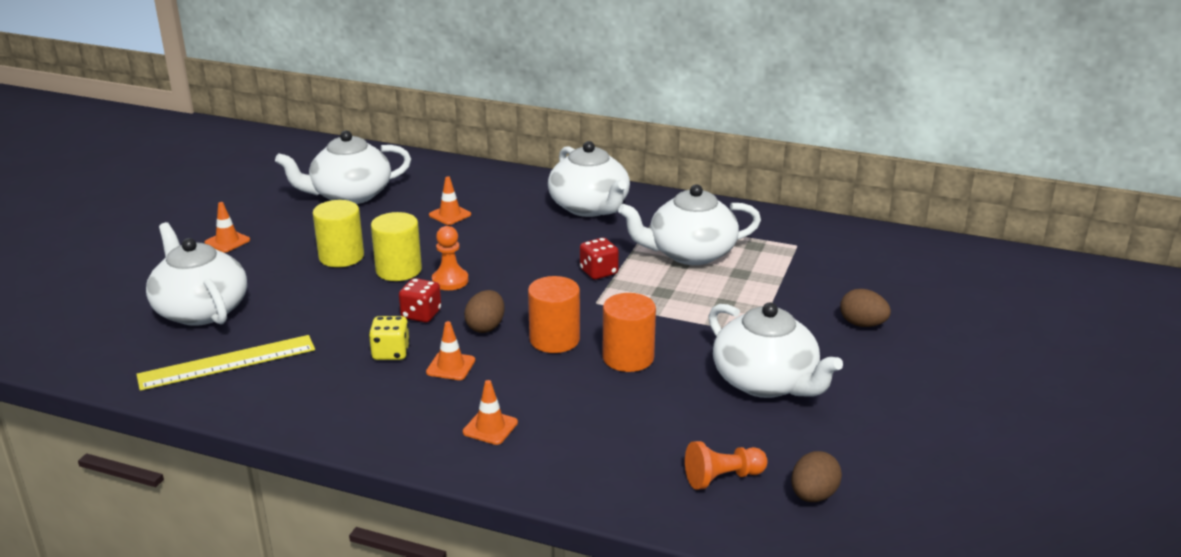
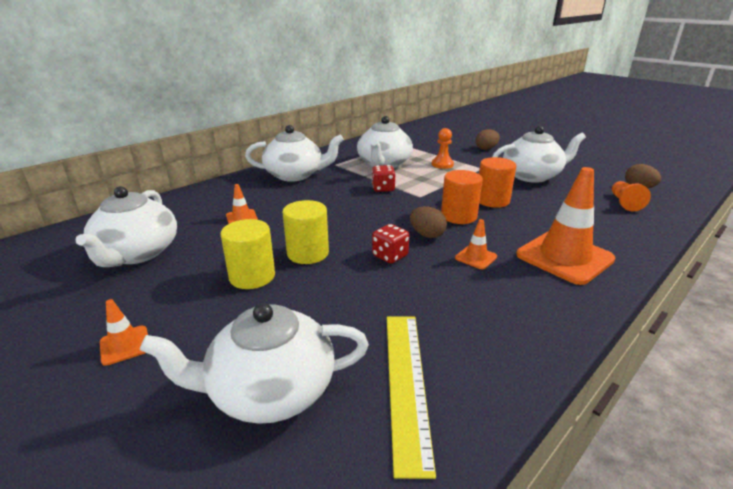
camera: 65 degrees left, 0 degrees up
(391, 353) = (442, 279): yellow dice -> none
(450, 281) = (347, 236): orange pawn -> orange pawn (442, 164)
(490, 427) = (564, 257): orange traffic cone -> orange traffic cone, size x2.22

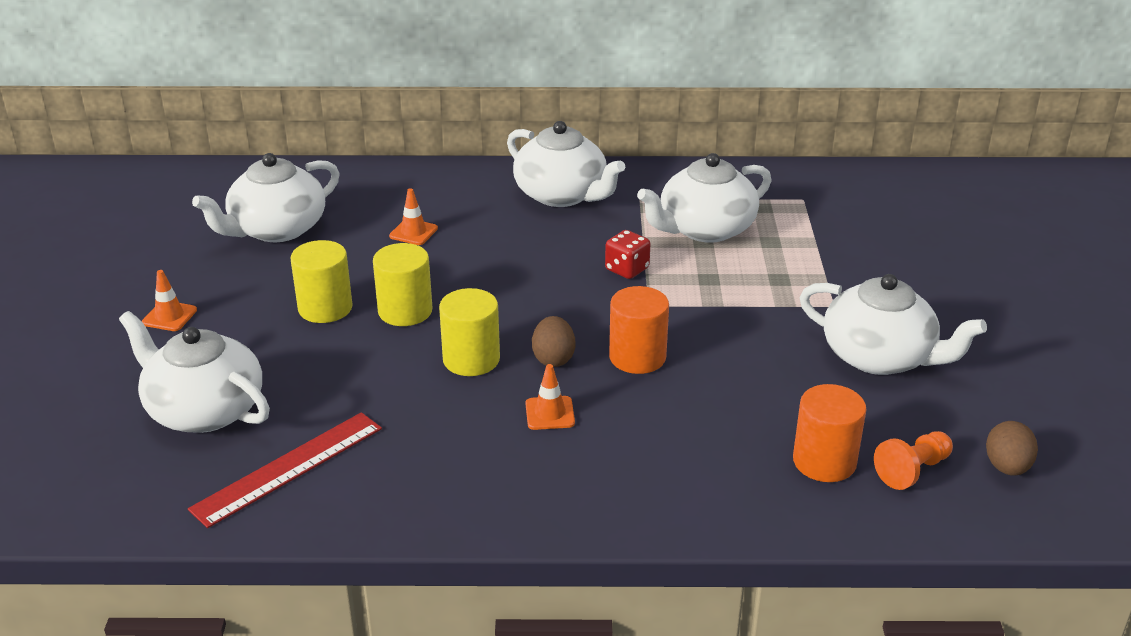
camera: 45 degrees right, 5 degrees up
(390, 256) = (471, 359): red dice -> yellow cylinder
(406, 382) = (288, 468): yellow ruler -> red ruler
(442, 164) = (786, 270): orange pawn -> none
(486, 149) = (925, 274): brown egg -> none
(492, 200) = (727, 361): orange cylinder -> orange cylinder (824, 461)
(564, 257) = (644, 473): orange traffic cone -> none

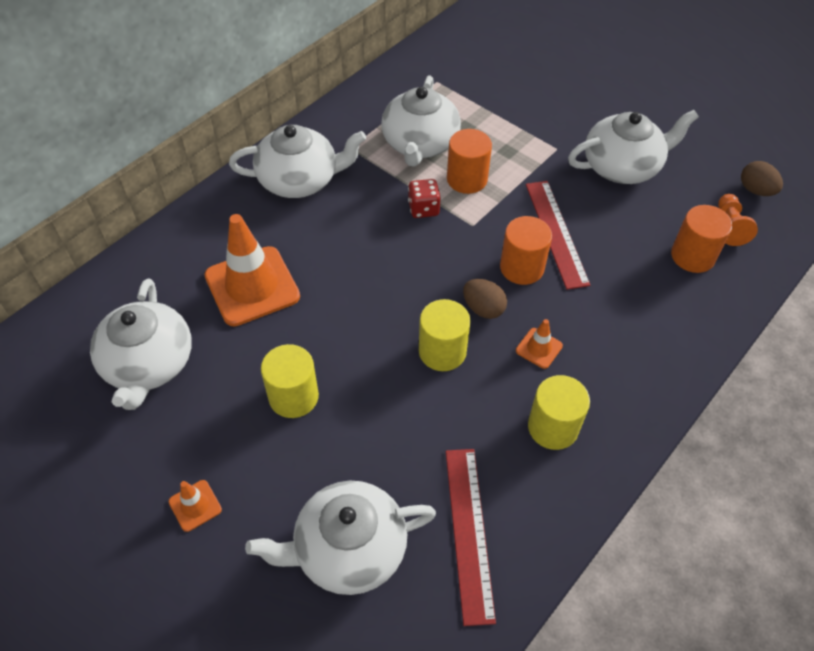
camera: 50 degrees left, 20 degrees up
(405, 311) = (348, 352): yellow cylinder -> yellow cylinder (553, 427)
(413, 232) = (252, 286): orange traffic cone -> orange traffic cone, size x2.22
(702, 274) = (467, 179): none -> orange cylinder
(715, 357) = (556, 233): none -> red ruler

